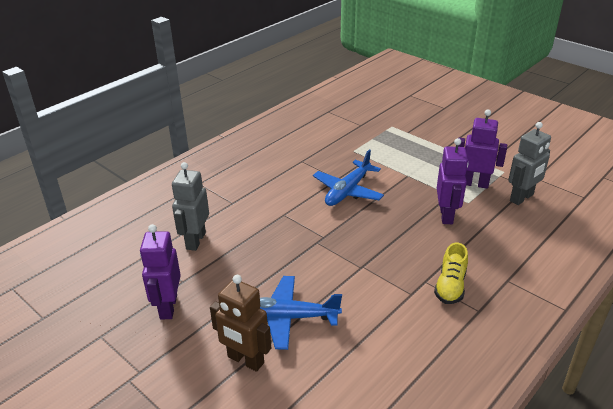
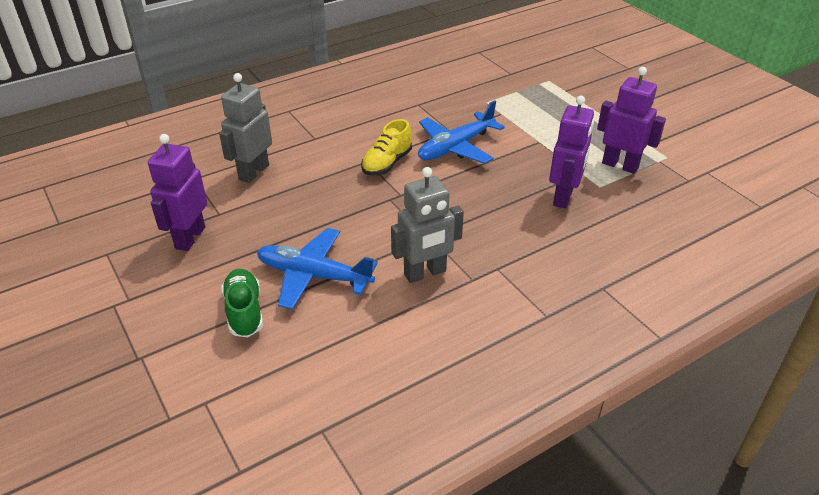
camera: 15 degrees right, 5 degrees up
(245, 360) = (244, 312): brown robot -> green shoe
(450, 286) = (525, 280): yellow shoe -> yellow shoe (387, 163)
(522, 198) = (674, 193): grey robot -> grey robot (425, 273)

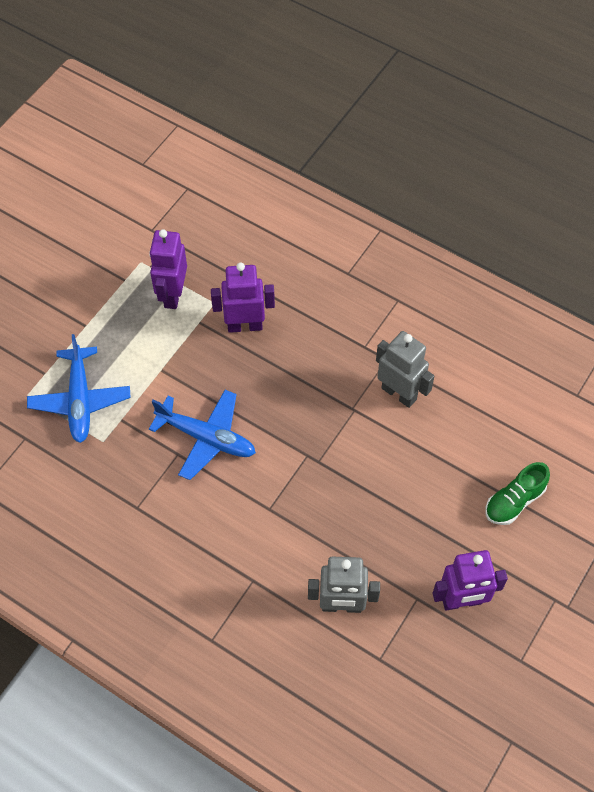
camera: 115 degrees left, 20 degrees up
(313, 275) = (448, 472): blue plane -> blue plane (80, 400)
(387, 163) = (265, 488): yellow shoe -> none

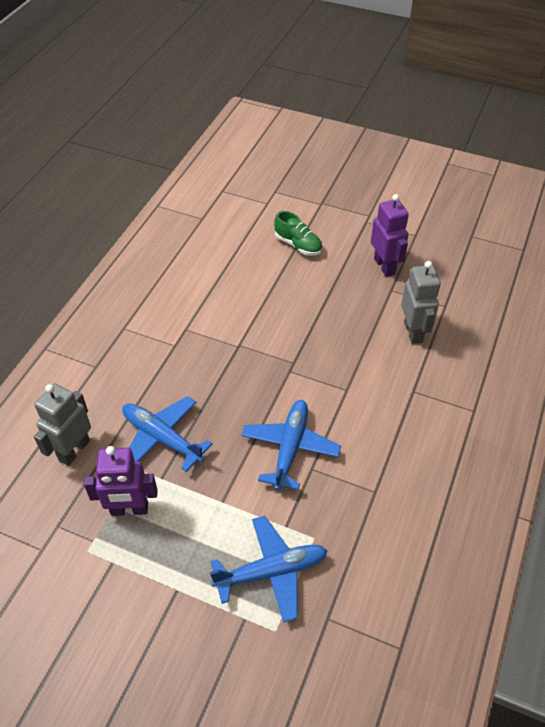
camera: 100 degrees left, 10 degrees down
(245, 325) = (162, 438): purple robot -> blue plane
(399, 393) = (218, 317): grey robot -> grey robot (74, 450)

